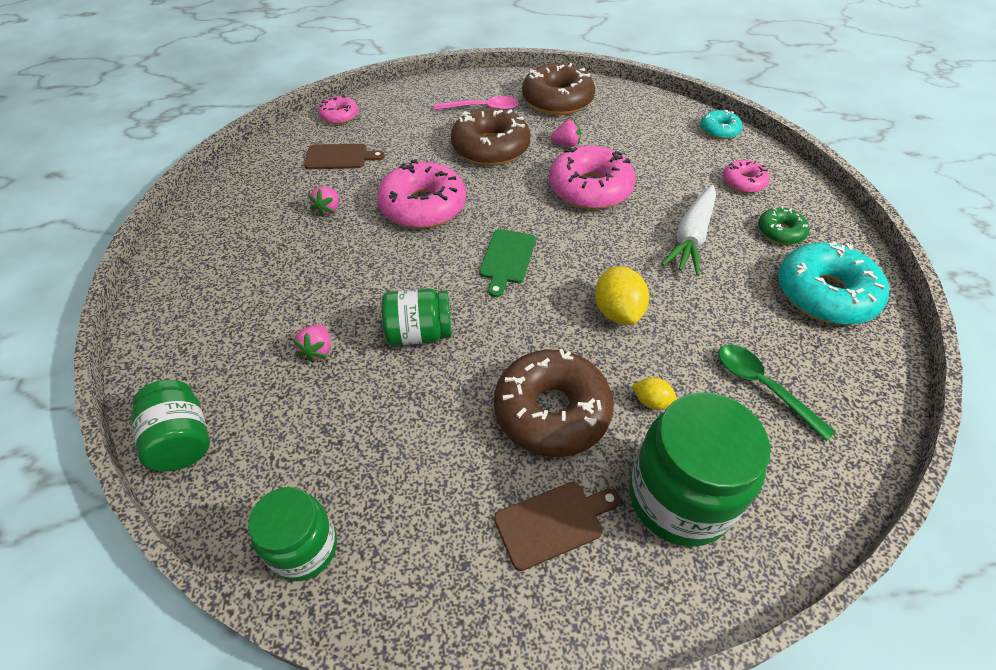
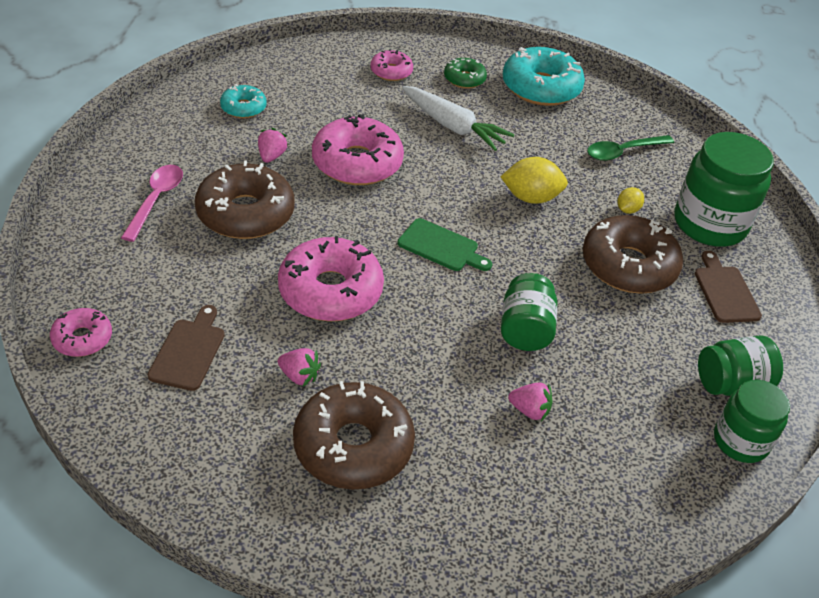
camera: 80 degrees left, 5 degrees down
(182, 440) = (624, 531): green jar -> green jar (731, 383)
(557, 100) = (179, 138): brown donut -> brown donut (353, 446)
(719, 130) = (305, 54): turquoise donut -> turquoise donut (243, 108)

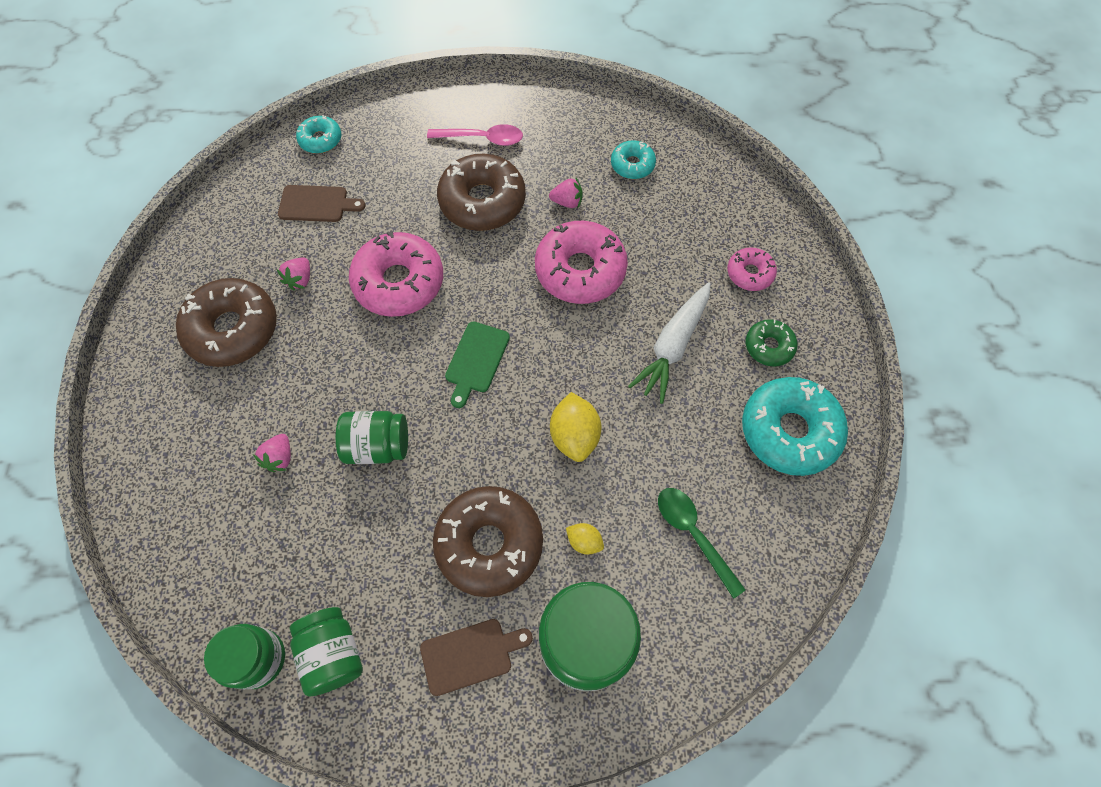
camera: 85 degrees right, 20 degrees up
(82, 338) = (320, 140): pink donut -> turquoise donut

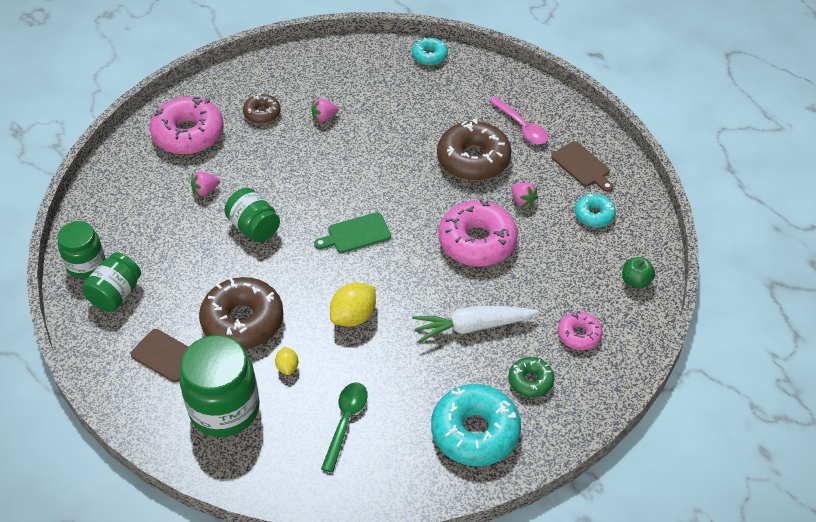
camera: 50 degrees right, 15 degrees down
(233, 329) = (262, 113): brown donut -> brown donut, size x0.53
(317, 204) = (383, 87): brown cutting board -> brown cutting board (582, 166)
(399, 282) = (370, 161): pink donut -> pink donut (188, 134)
(728, 191) = (636, 281): none -> green apple

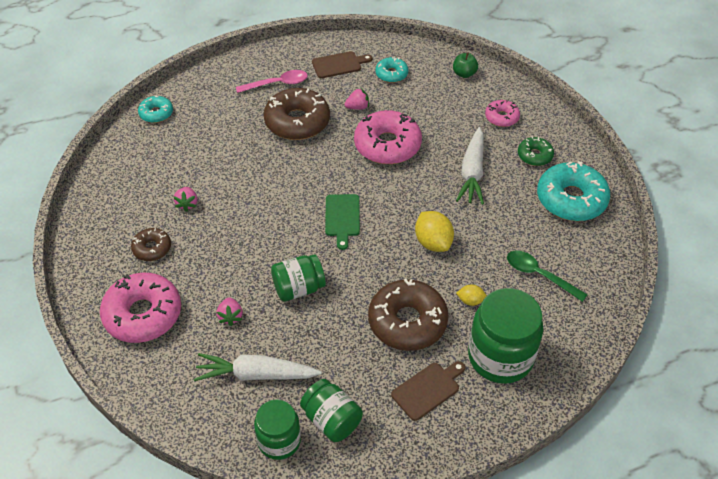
camera: 70 degrees left, 0 degrees up
(149, 228) = (256, 374): none -> white carrot

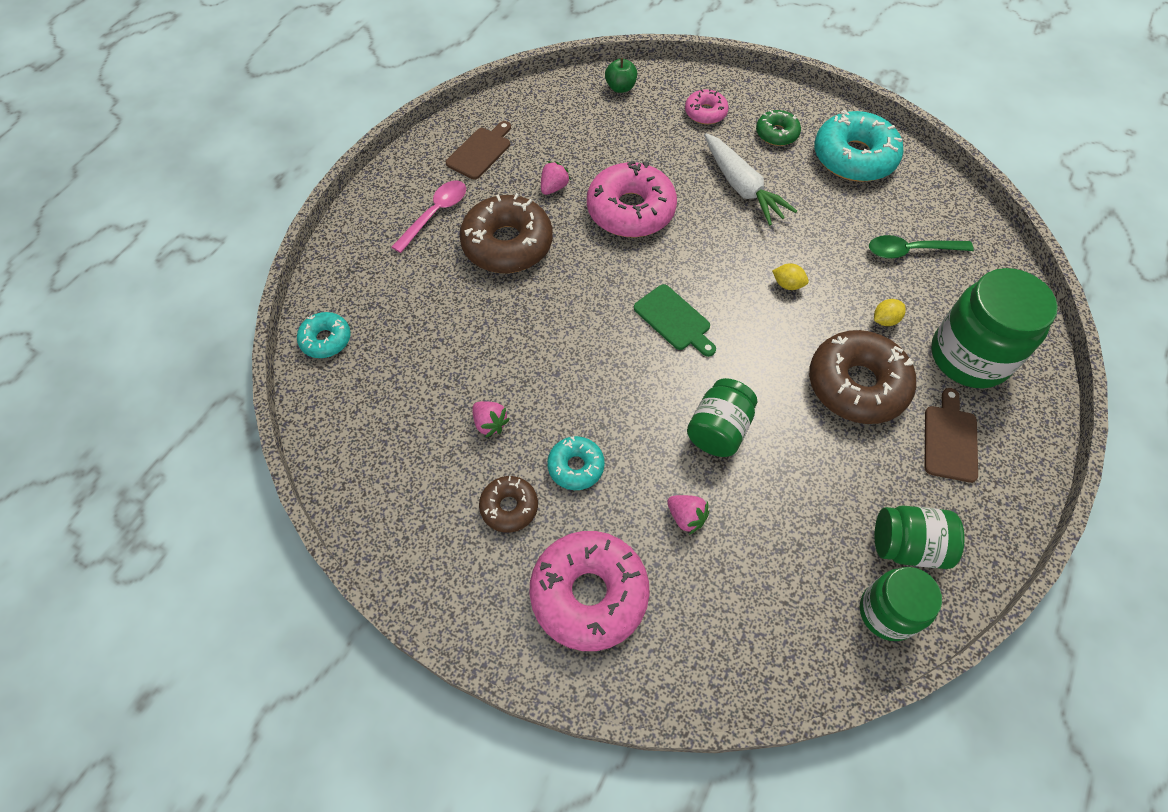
camera: 40 degrees left, 10 degrees up
(256, 374) = (785, 560): white carrot -> none
(391, 74) = (548, 130): turquoise donut -> turquoise donut (576, 466)
(433, 242) = (787, 284): yellow lemon -> yellow lemon, size x0.55

